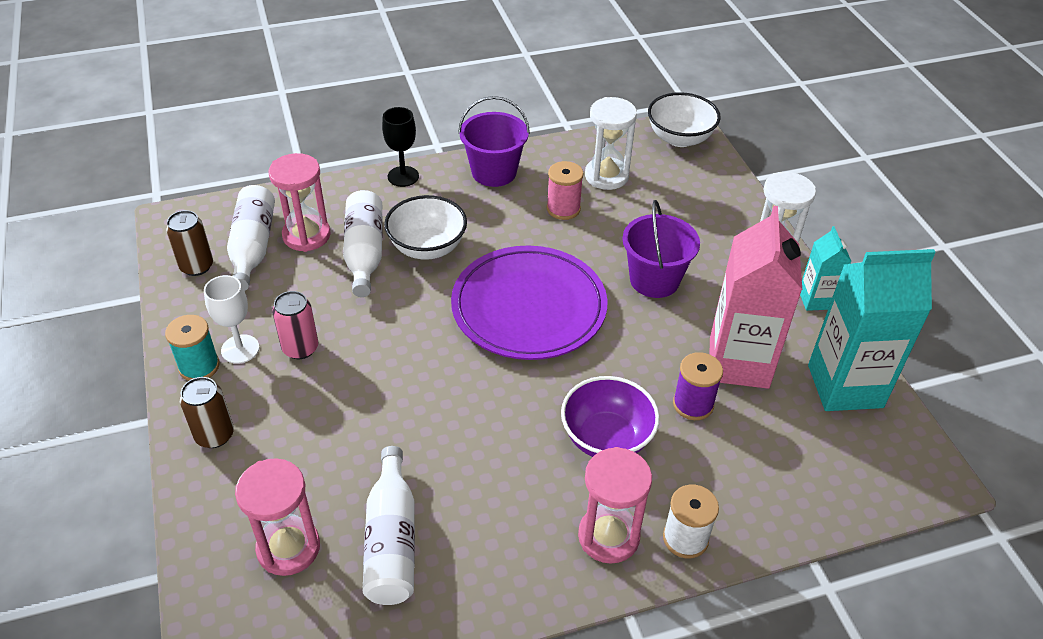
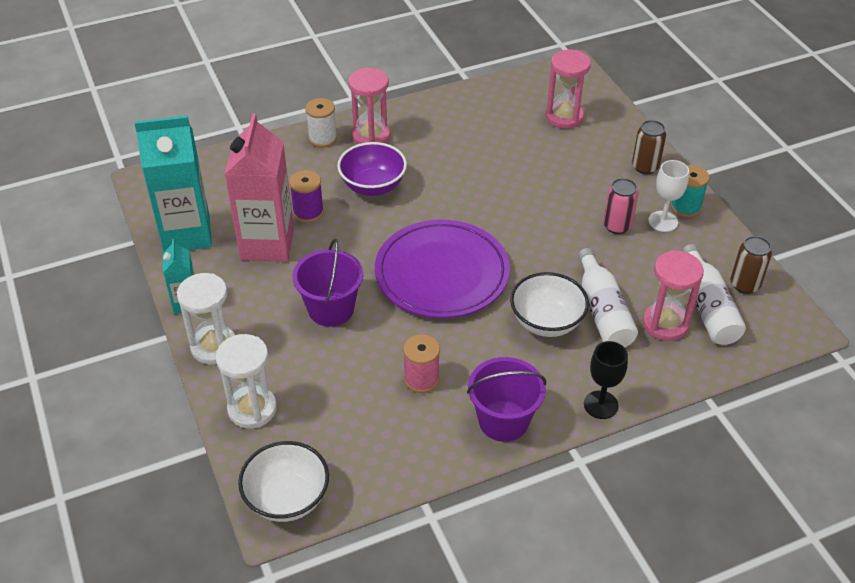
camera: 175 degrees right, 0 degrees up
(391, 540) = (504, 124): white bottle -> none
(606, 176) = (377, 428): white hourglass -> white hourglass (252, 409)

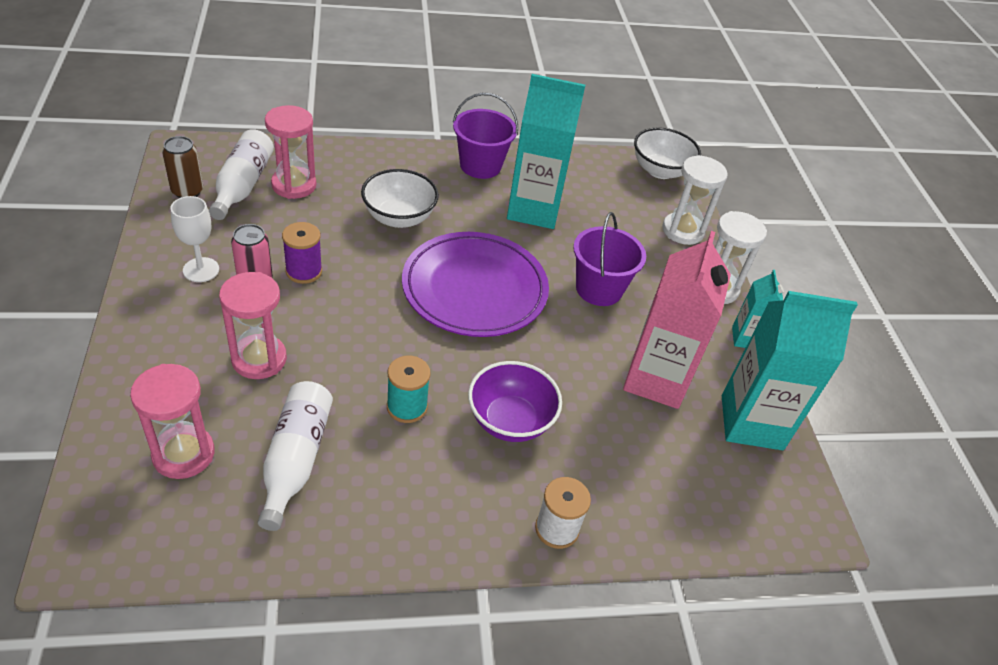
camera: 170 degrees left, 0 degrees up
(308, 212) = (601, 407): purple spool -> purple spool (304, 271)
(371, 136) = (484, 510): pink hourglass -> pink hourglass (259, 359)
(421, 379) = (533, 210): pink spool -> turquoise carton
(600, 405) = (397, 153): black goblet -> none
(602, 311) = (341, 210): white bottle -> white bottle (296, 459)
(645, 167) = (152, 339): brown can -> none
(685, 207) = (159, 277): turquoise spool -> turquoise spool (407, 407)

